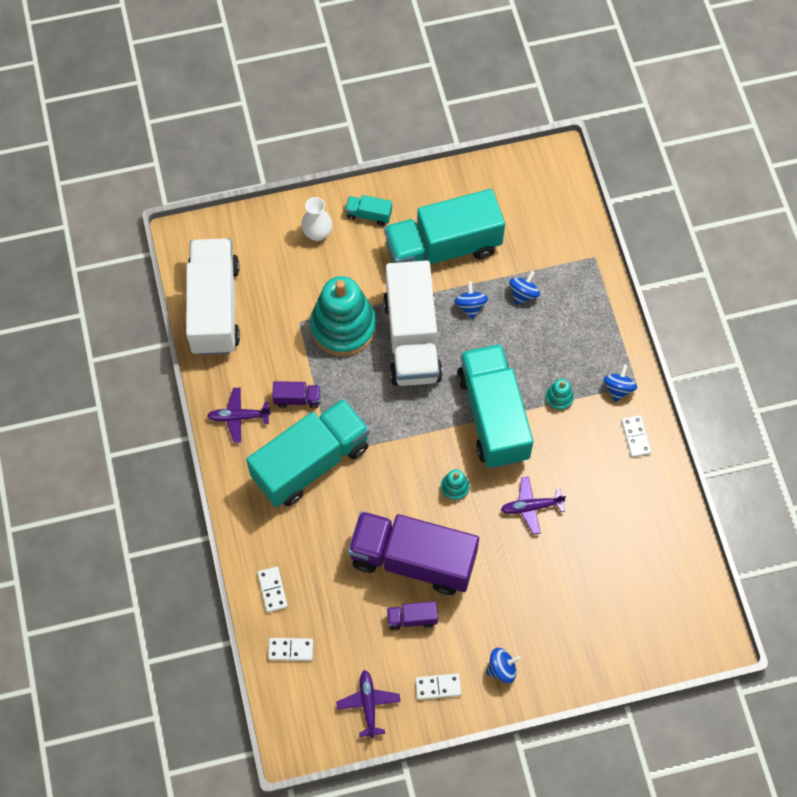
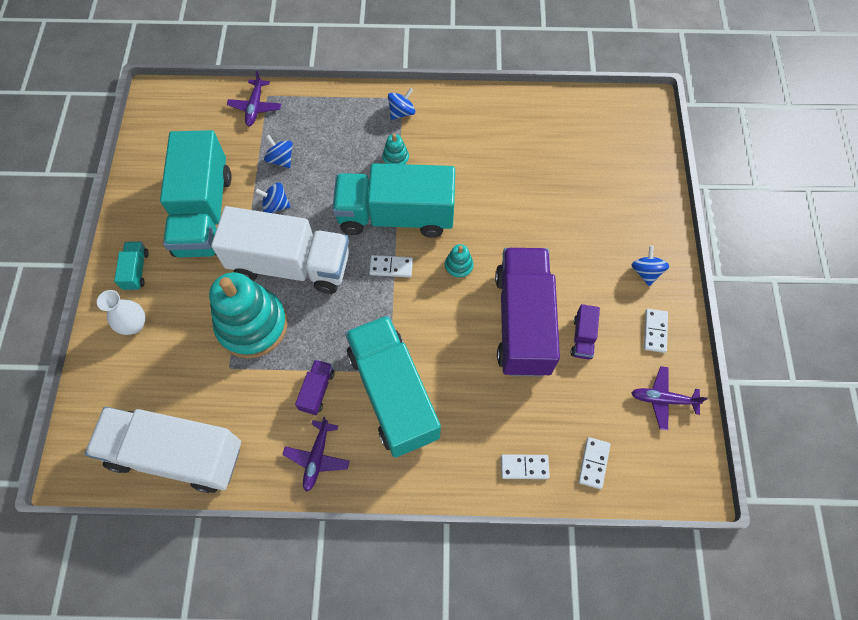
camera: 75 degrees left, 0 degrees up
(369, 215) = (136, 270): turquoise truck -> turquoise truck turned 150 degrees clockwise
(412, 560) = (523, 322): purple truck -> purple truck turned 150 degrees clockwise
(531, 507) = (495, 208): purple plane -> purple plane (255, 107)
(618, 389) = (401, 112): blue spinning top -> blue spinning top turned 105 degrees clockwise
(635, 437) = (451, 112): white domino -> white domino (391, 267)

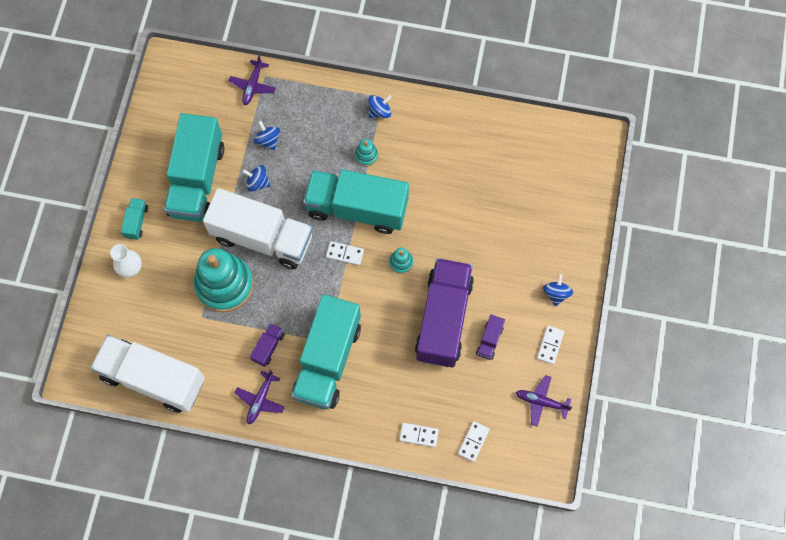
camera: 10 degrees right, 5 degrees up
(393, 394) = (327, 360): turquoise truck -> turquoise truck turned 150 degrees counterclockwise

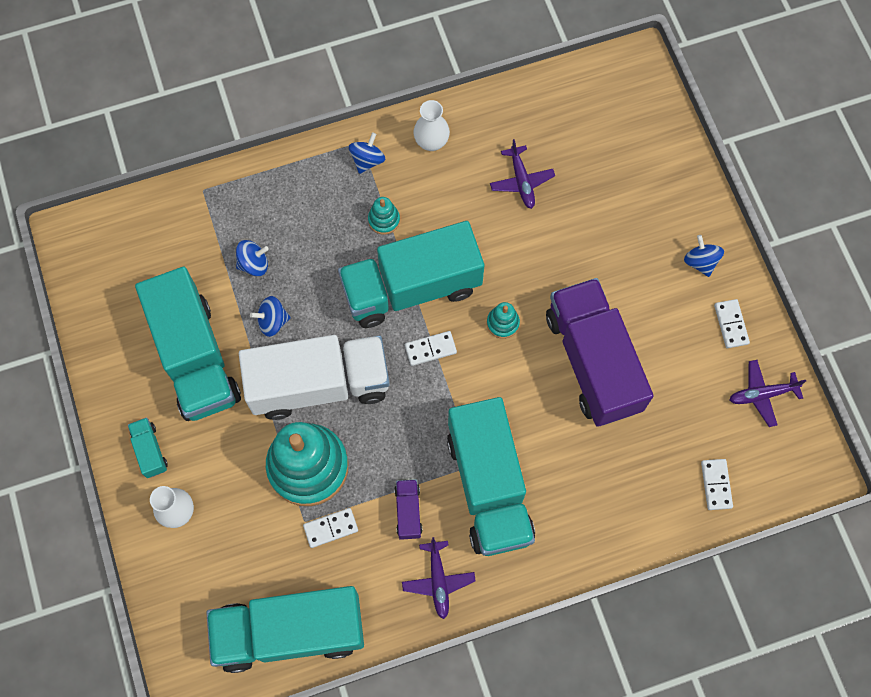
camera: 30 degrees left, 0 degrees up
(153, 378) = (290, 631): white truck -> turquoise truck
(253, 86) = (194, 209): purple plane -> purple plane (521, 181)
(268, 140) = (254, 264): blue spinning top -> blue spinning top turned 135 degrees clockwise
(419, 435) = (650, 513): white domino -> white domino (330, 528)
(428, 121) = (431, 142): none -> white vase
(489, 340) = (660, 357): purple truck -> none

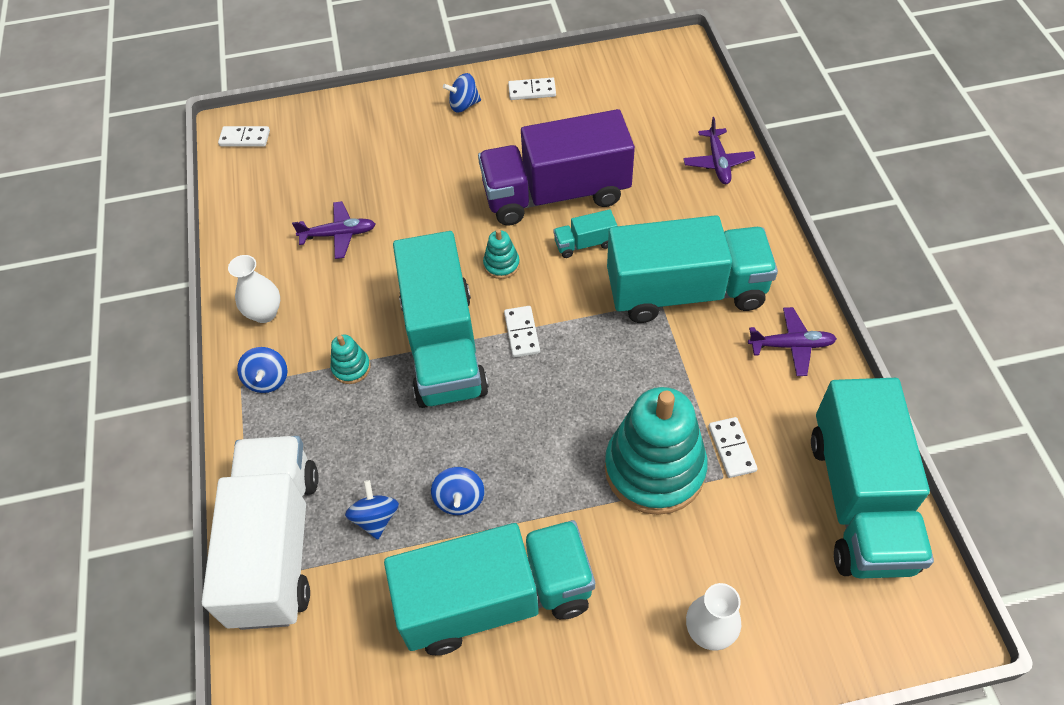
camera: 80 degrees left, 15 degrees down
(150, 450) = (622, 666): turquoise truck -> turquoise truck (585, 244)
(319, 384) = (551, 450): white truck -> white truck (276, 545)
(367, 160) = (267, 380): blue spinning top -> blue spinning top turned 135 degrees counterclockwise
(408, 511) = (713, 368): purple truck -> none
(716, 485) = (690, 117): white domino -> white domino (245, 138)
(762, 394) = (604, 78): purple plane -> purple plane (718, 162)

